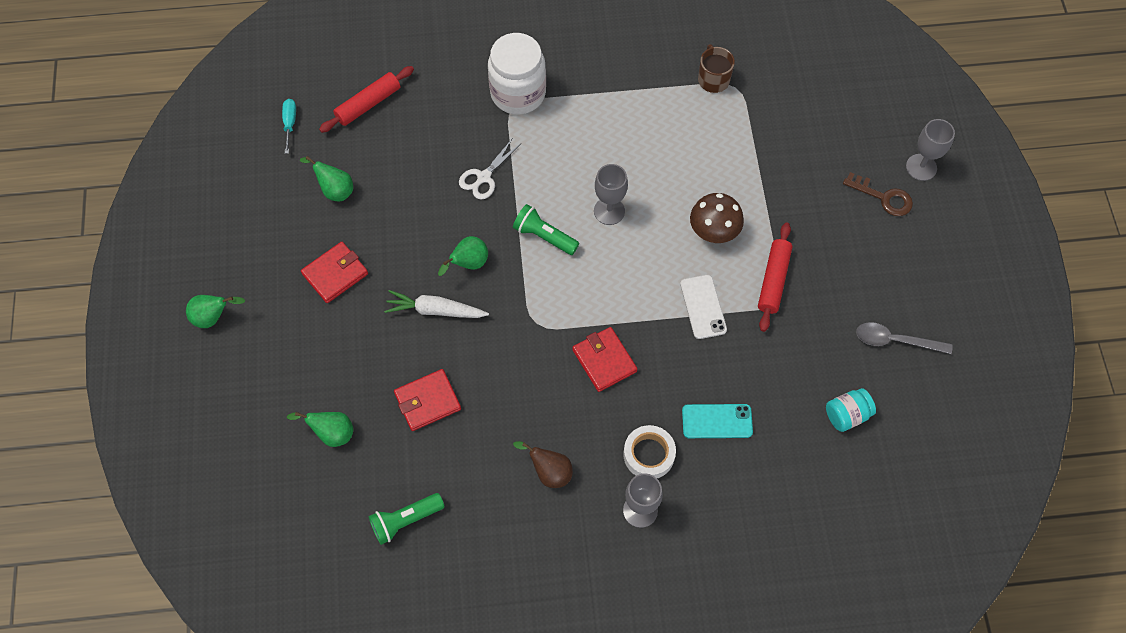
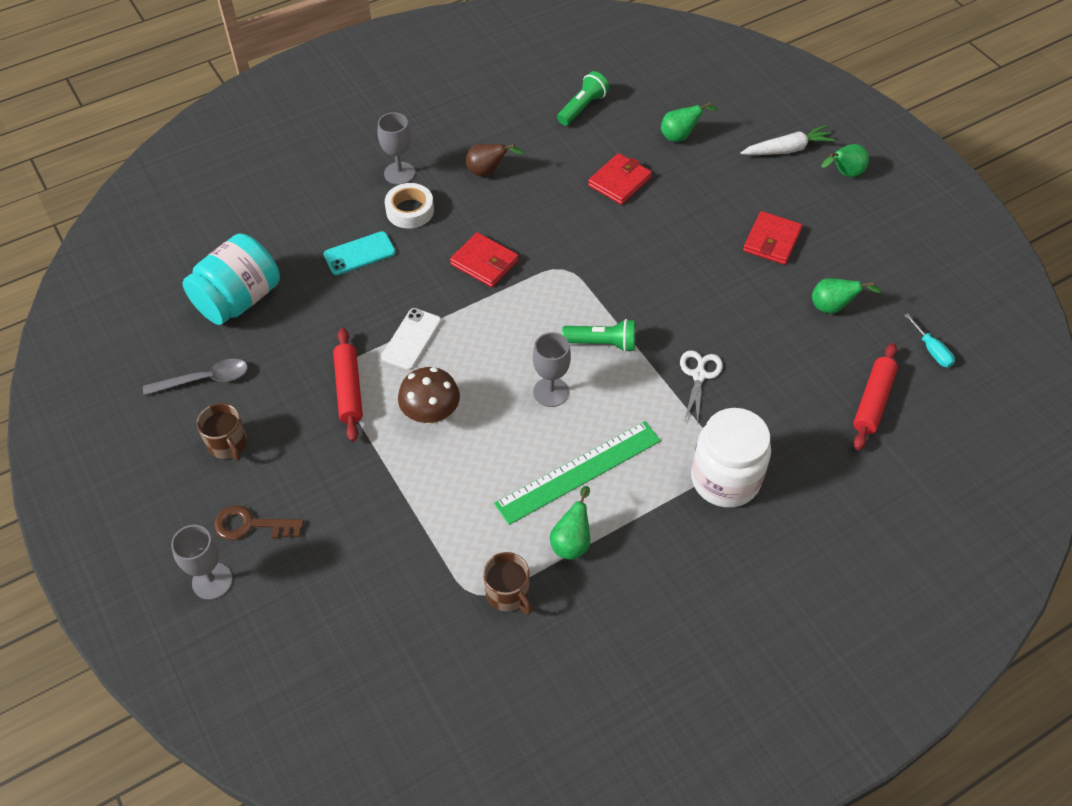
camera: 155 degrees right, 10 degrees down
(435, 310) = (661, 246): white carrot -> white carrot (787, 149)
(468, 264) = (658, 293): green pear -> green pear (572, 541)
(621, 140) = (578, 472): none -> green ruler
(703, 307) = (411, 339): white phone -> white phone turned 60 degrees clockwise
(847, 415) = (239, 300): turquoise jar -> turquoise jar, size x1.91
(887, 271) = (228, 444): none -> brown mug

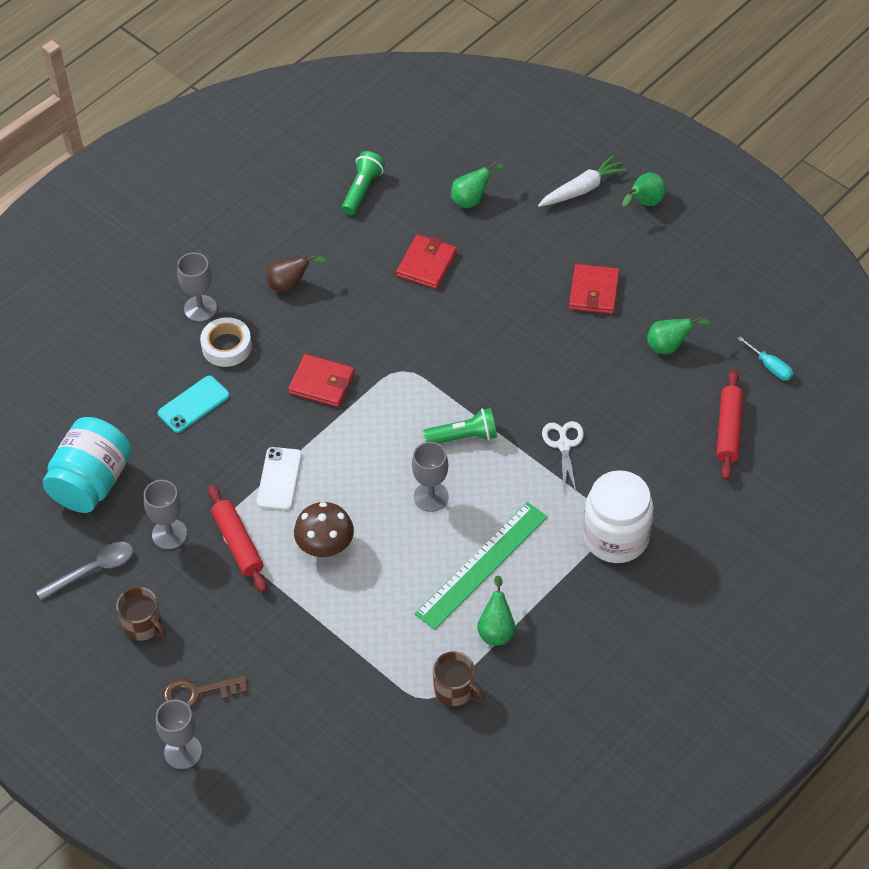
camera: 15 degrees left, 0 degrees up
(289, 364) = (169, 534): none -> grey goblet

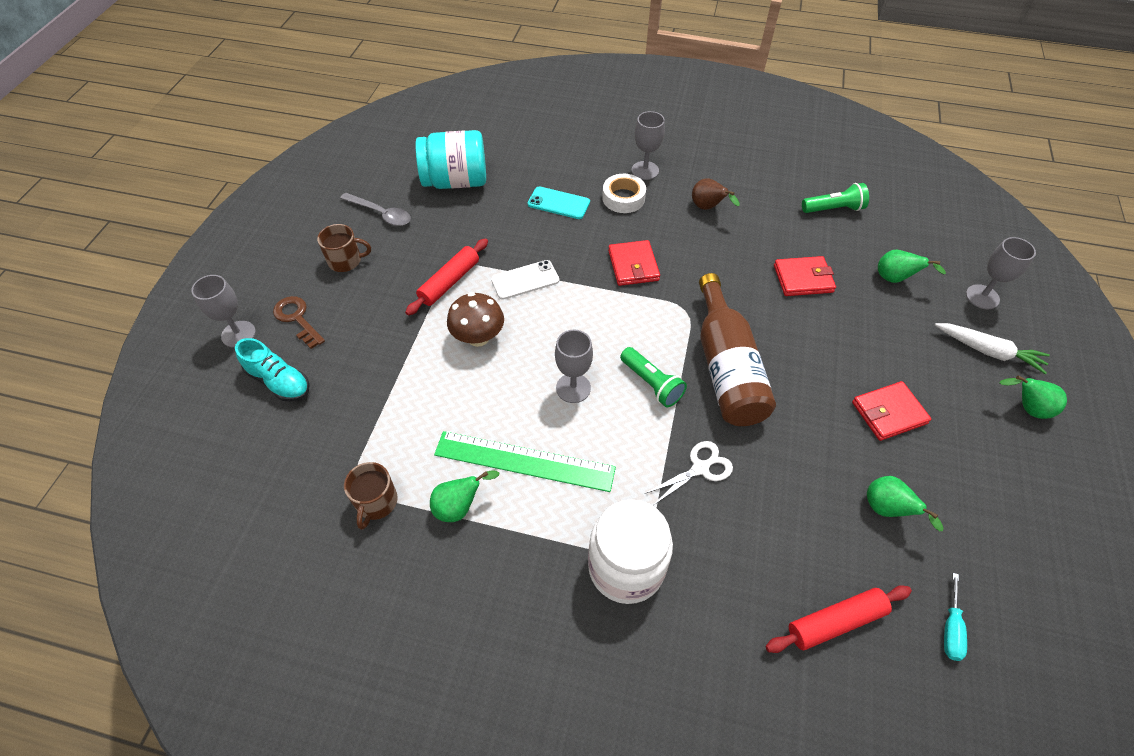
camera: 60 degrees right, 0 degrees up
(143, 625) = (346, 261): brown mug -> brown mug turned 105 degrees counterclockwise
(169, 534) = (435, 240): grey goblet -> grey goblet (982, 297)
(270, 730) = (279, 381): none -> turquoise shoe
(482, 374) = (726, 368): none -> brown bottle

